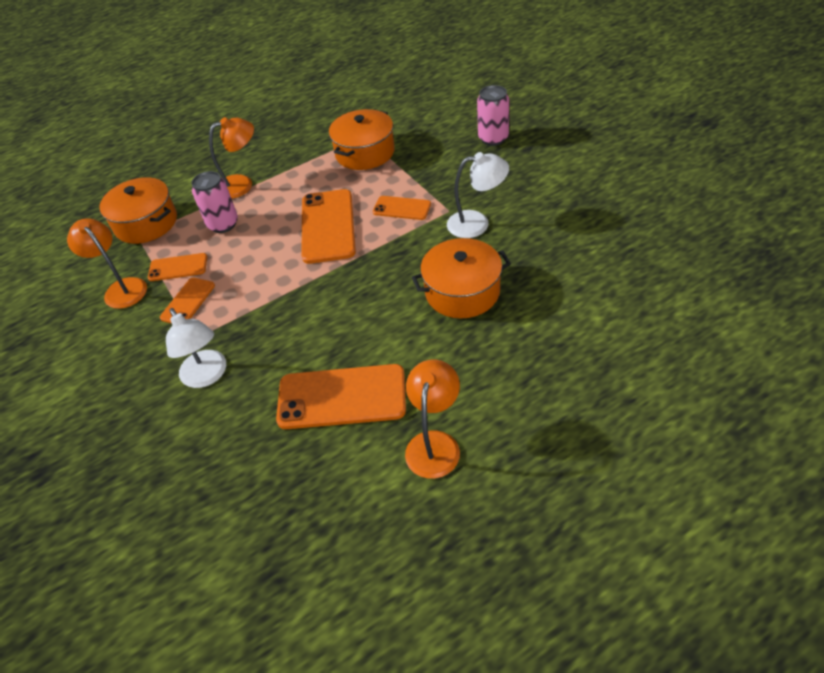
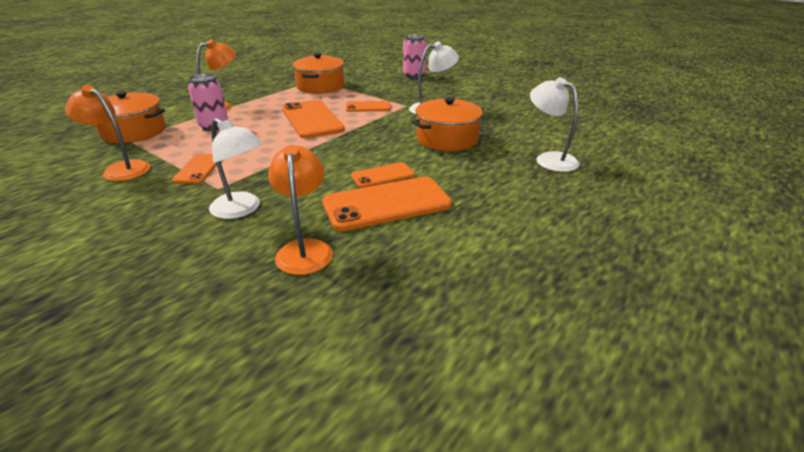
camera: 25 degrees left, 15 degrees down
(178, 267) = (179, 152): orange phone -> orange phone (382, 175)
(435, 443) = (491, 218): orange lamp -> orange lamp (305, 249)
(562, 355) = (549, 159): none -> white lamp

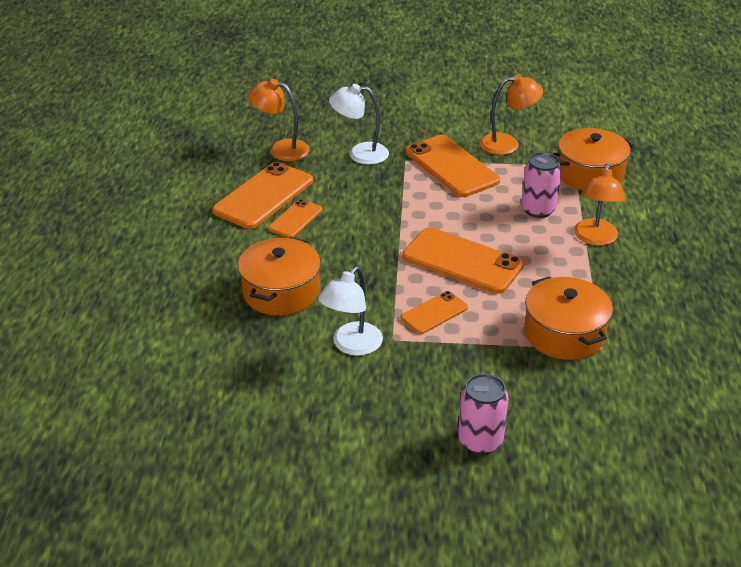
camera: 145 degrees right, 5 degrees up
(198, 169) = (451, 166): orange phone -> orange phone, size x1.83
(305, 249) = (281, 149): orange lamp -> orange lamp turned 150 degrees clockwise
(549, 159) = (153, 303): white lamp -> none

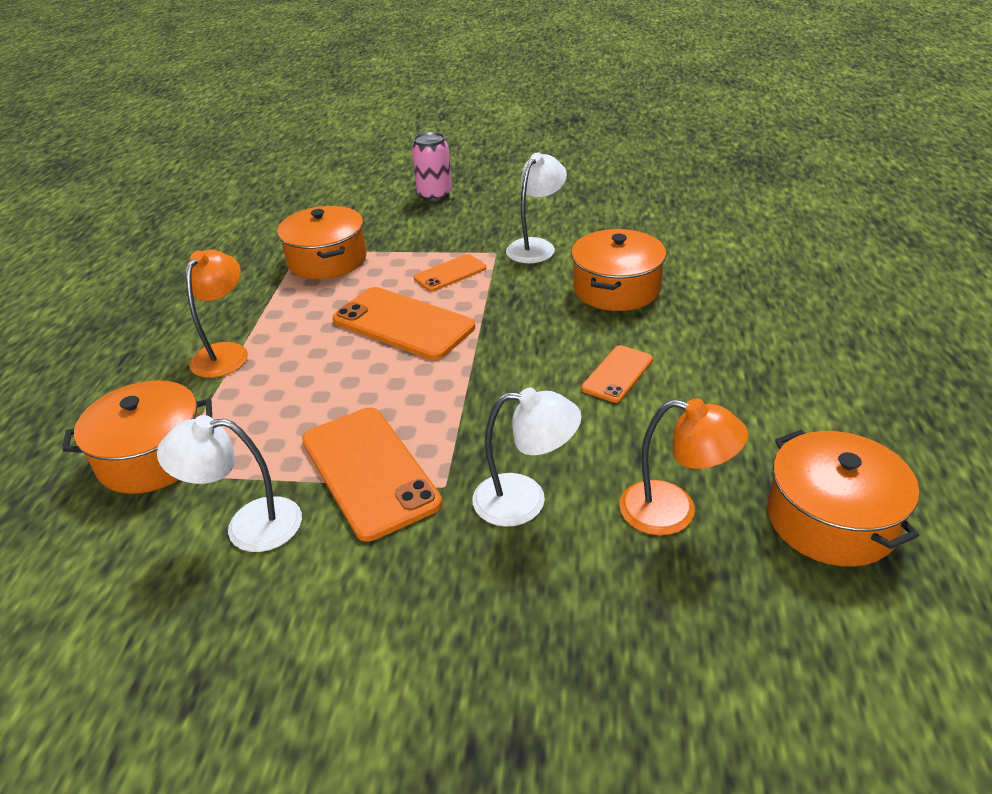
camera: 175 degrees left, 0 degrees up
(202, 146) = (831, 519): none -> orange pot
(263, 196) = (675, 411): orange phone -> none
(507, 144) = (248, 525): orange lamp -> white lamp
(538, 209) = (273, 392): pink can -> none

